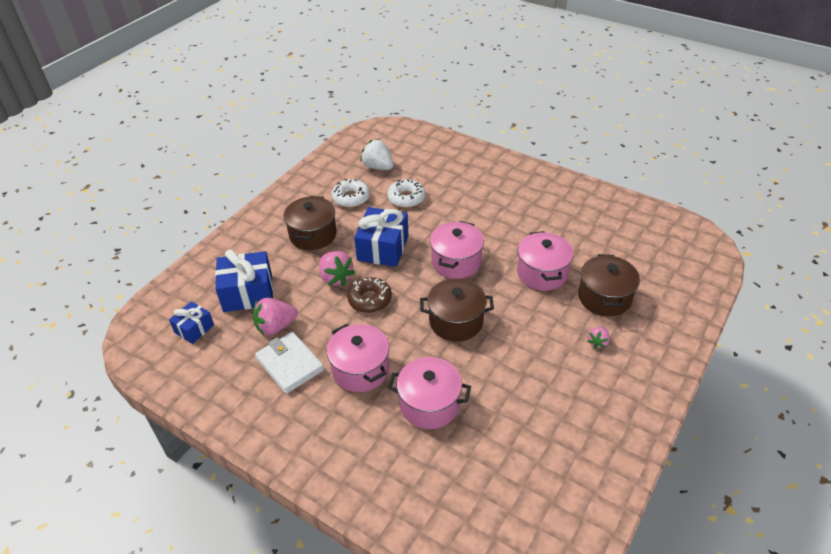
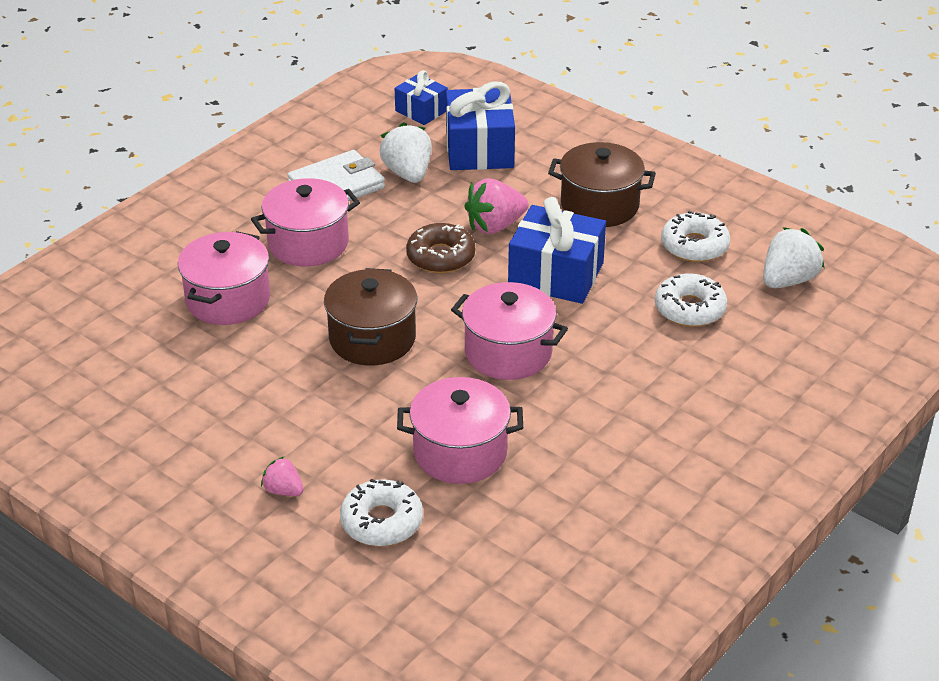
camera: 95 degrees right, 5 degrees down
(276, 326) = (408, 173): pink strawberry -> white strawberry
(604, 297) = (381, 522): brown pot -> white donut

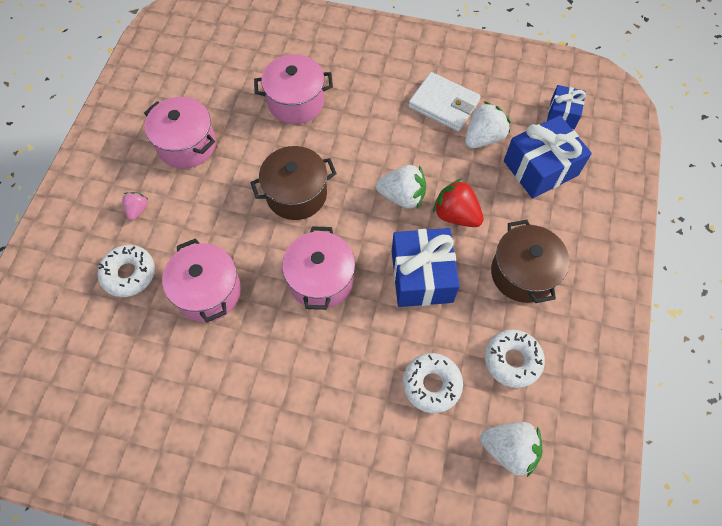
camera: 65 degrees right, 25 degrees up
(308, 243) = (373, 117): pink pot -> pink pot (187, 145)
(440, 257) = (402, 196): brown donut -> white strawberry
(495, 226) = (456, 215): pink strawberry -> red strawberry

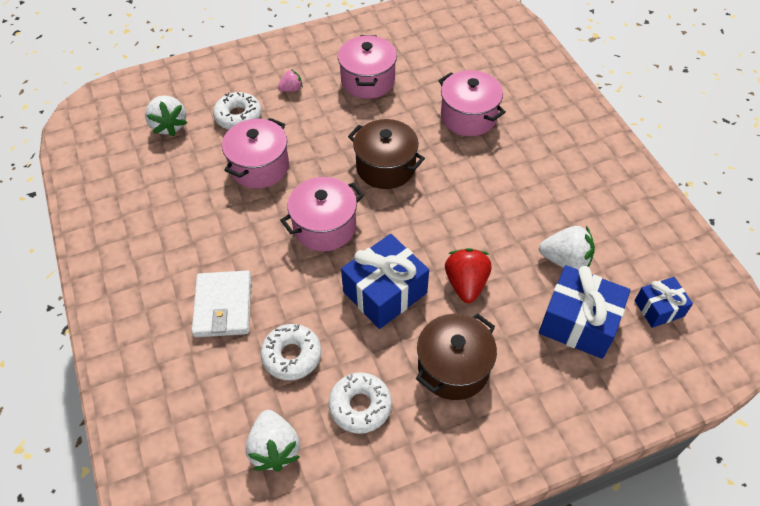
camera: 55 degrees right, 10 degrees down
(402, 196) = (448, 235): white strawberry -> white strawberry (169, 125)
(443, 104) = (570, 212): white wallet -> white wallet (223, 306)

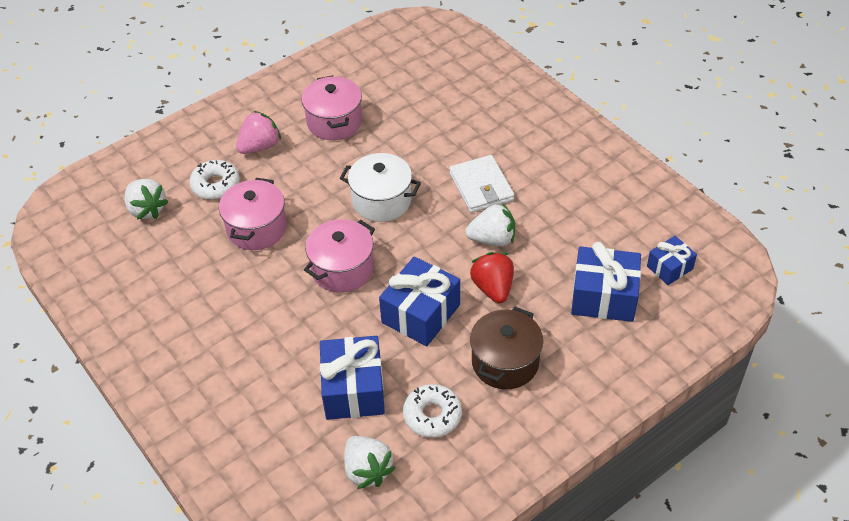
camera: 15 degrees left, 5 degrees down
(223, 306) = (271, 363): white wallet -> white wallet (481, 187)
(291, 89) = (260, 146): pink strawberry -> pink strawberry, size x1.77
(292, 356) = (353, 389): white donut -> blue gift
(386, 167) = (381, 201): brown pot -> white pot
(468, 117) = (445, 135): pink pot -> none
(565, 260) = (576, 246): white strawberry -> white strawberry (492, 239)

